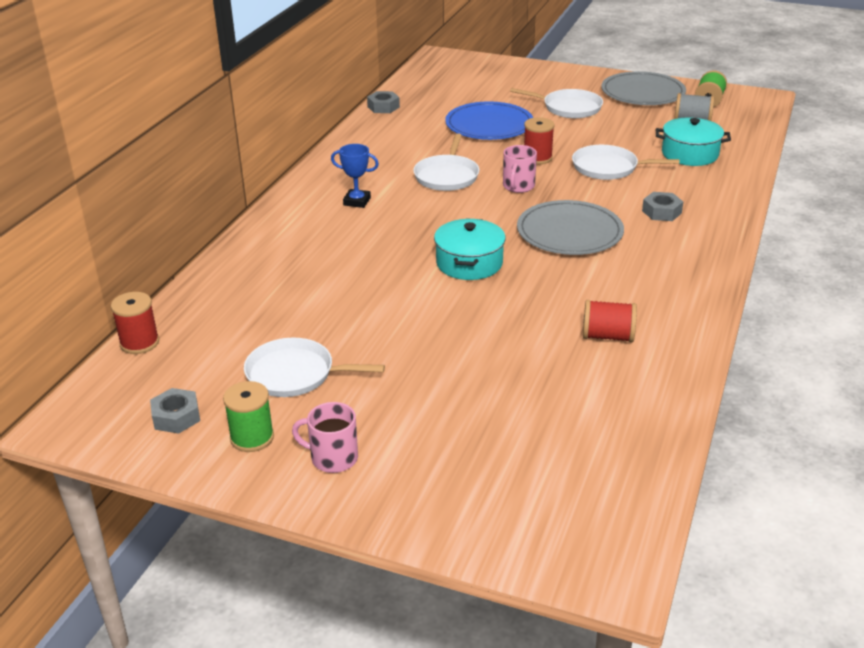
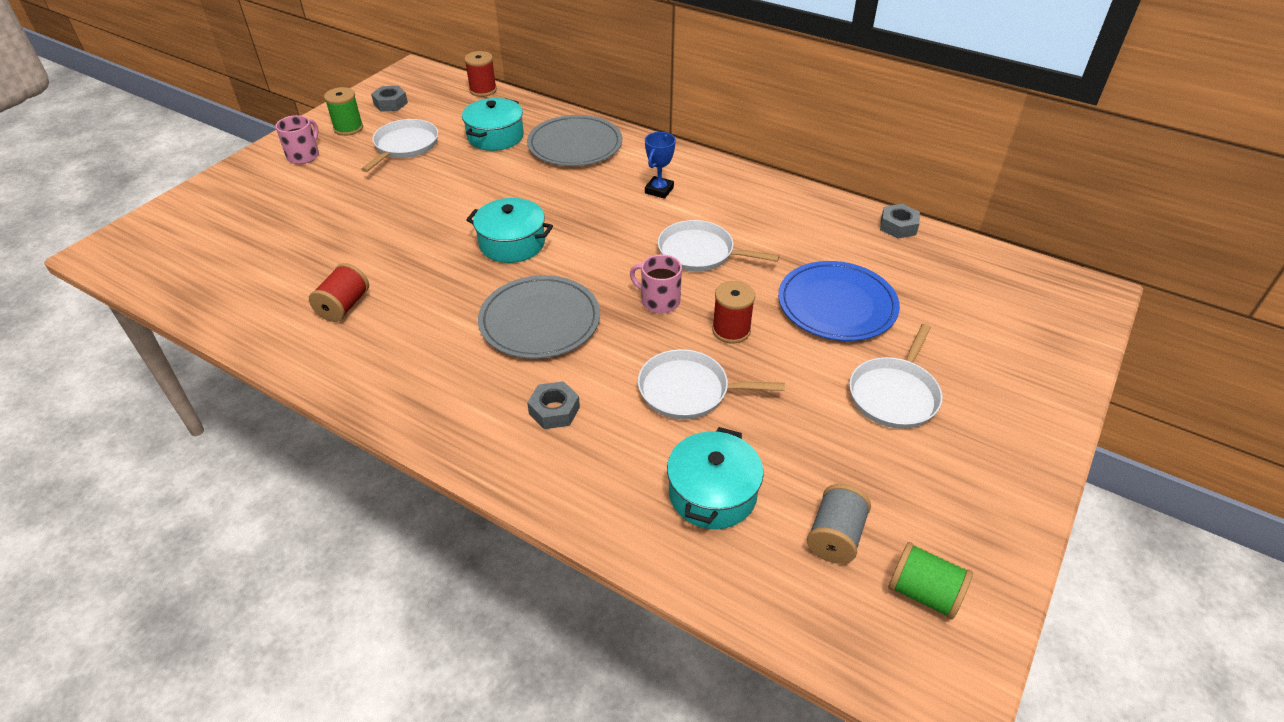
camera: 100 degrees right, 10 degrees up
(264, 310) = (495, 136): none -> turquoise pot
(608, 168) = (688, 390): white pan -> white pan turned 105 degrees counterclockwise
(642, 93) = (961, 503): grey plate -> grey plate (575, 145)

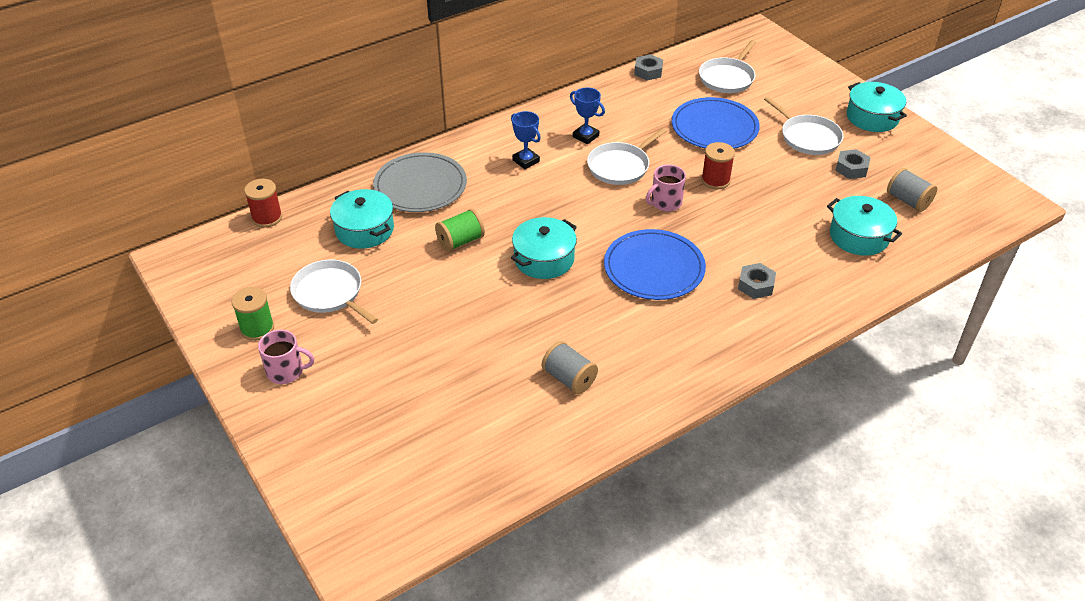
camera: 65 degrees left, 0 degrees up
(304, 156) = (286, 371): pink mug -> pink mug turned 135 degrees clockwise
(344, 306) = (569, 378): red spool -> grey spool
(390, 103) = (232, 288): grey nut -> grey nut (851, 168)
(540, 321) = (654, 268): grey plate -> blue plate
(688, 390) = (765, 218): white pan -> white pan (727, 78)
(733, 215) = (585, 136): none -> blue trophy
(923, 593) = (955, 185): green spool -> green spool (460, 241)
(1009, 455) = (872, 117): none -> turquoise pot

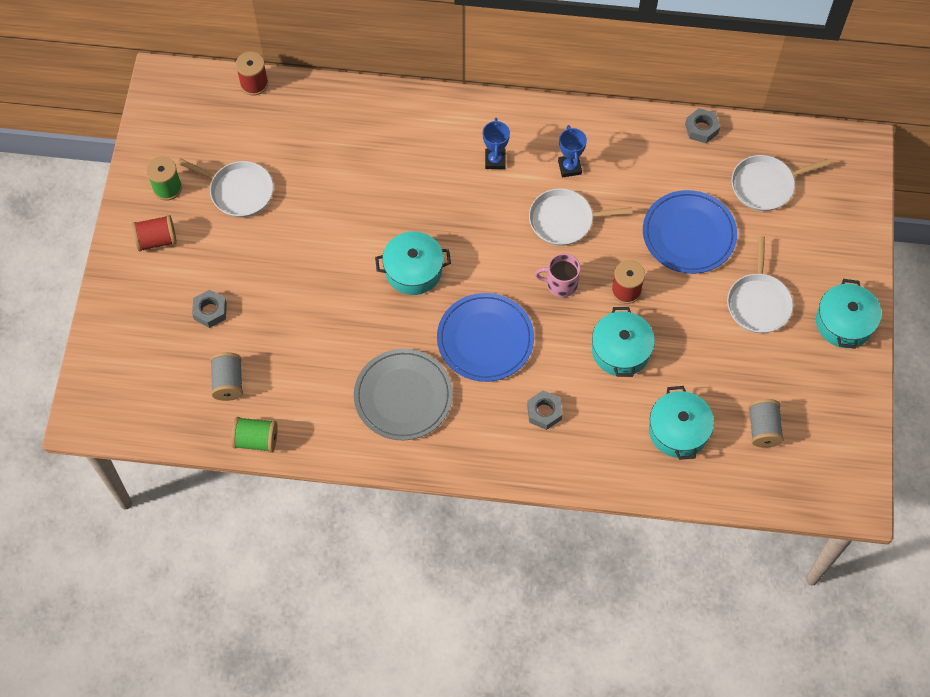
camera: 40 degrees right, 20 degrees up
(286, 371) = (157, 240): pink mug -> red spool
(330, 293) = (238, 191): white pan -> white pan turned 120 degrees clockwise
(364, 230) = (312, 146): turquoise pot -> turquoise pot (620, 350)
(420, 186) = (390, 130): grey plate -> grey plate (403, 396)
(460, 241) = (369, 208): green spool -> green spool (256, 440)
(569, 378) = (329, 387): grey spool -> grey spool (228, 382)
(851, 168) = (756, 362): grey nut -> grey nut (210, 311)

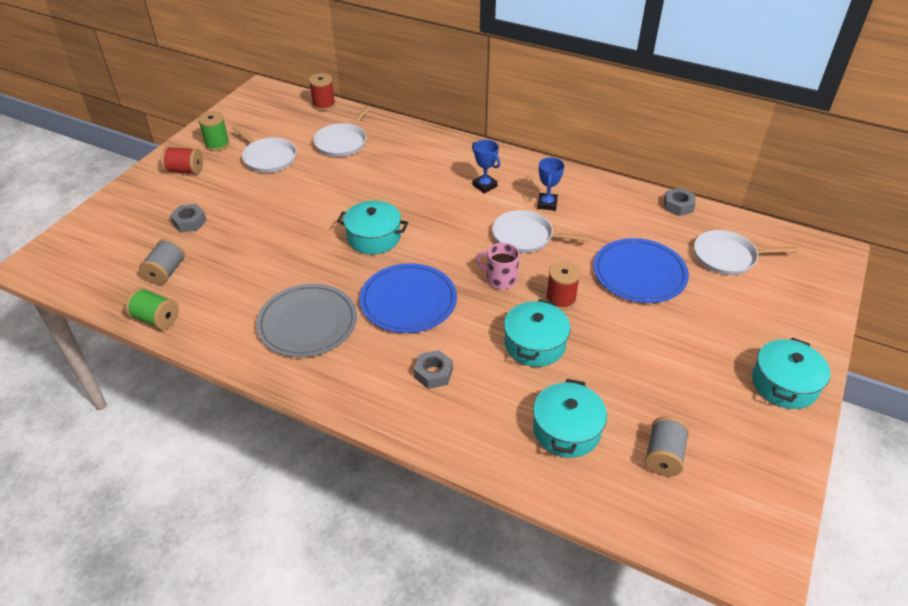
camera: 20 degrees right, 20 degrees down
(495, 160) = (484, 185): blue trophy -> blue trophy turned 60 degrees counterclockwise
(758, 302) = (693, 343): white pan -> white pan (342, 142)

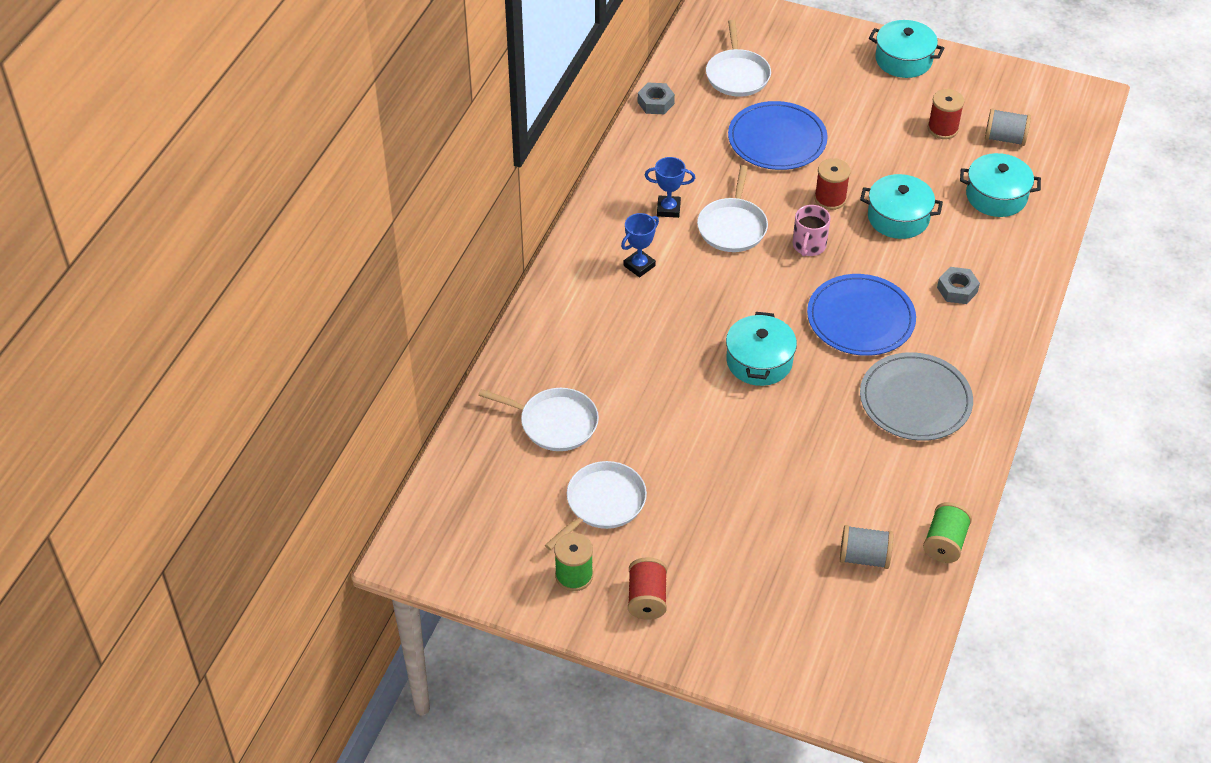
camera: 95 degrees left, 5 degrees up
(189, 222) = (763, 559): grey nut -> none
(324, 105) = (452, 461): red spool -> red spool (942, 129)

